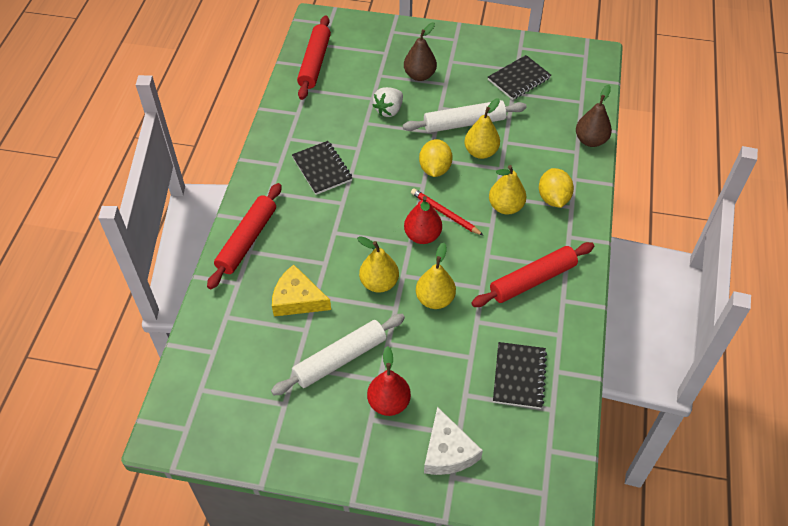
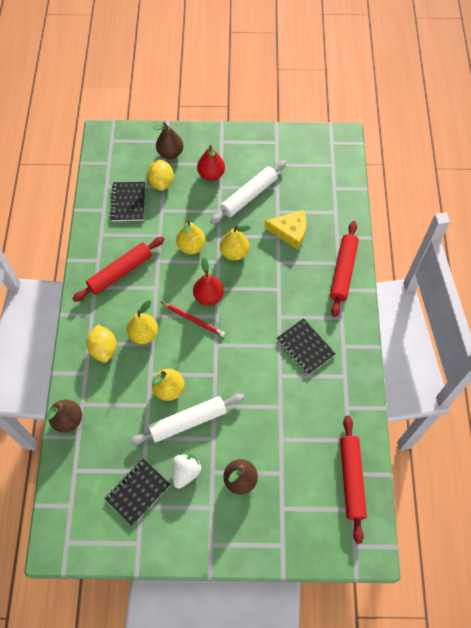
camera: 170 degrees right, 10 degrees up
(389, 110) = (261, 426): white strawberry -> white strawberry (186, 472)
(435, 169) = (208, 363): yellow lemon -> yellow lemon (161, 182)
(448, 451) = (170, 153): white cheese -> brown pear

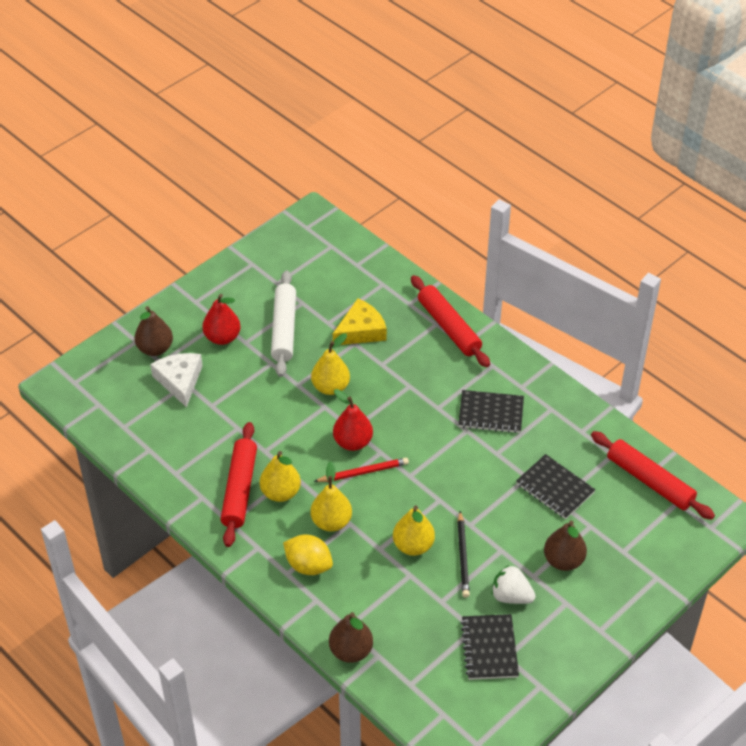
camera: 45 degrees left, 15 degrees down
(128, 202) = (167, 424): black notebook -> black notebook (555, 488)
(161, 182) = (180, 381): yellow lemon -> white cheese
(186, 472) = (511, 596): white strawberry -> white strawberry turned 45 degrees counterclockwise
(188, 421) = (463, 556): white rolling pin -> black pencil
(191, 246) = (282, 413): yellow pear -> yellow pear (280, 492)

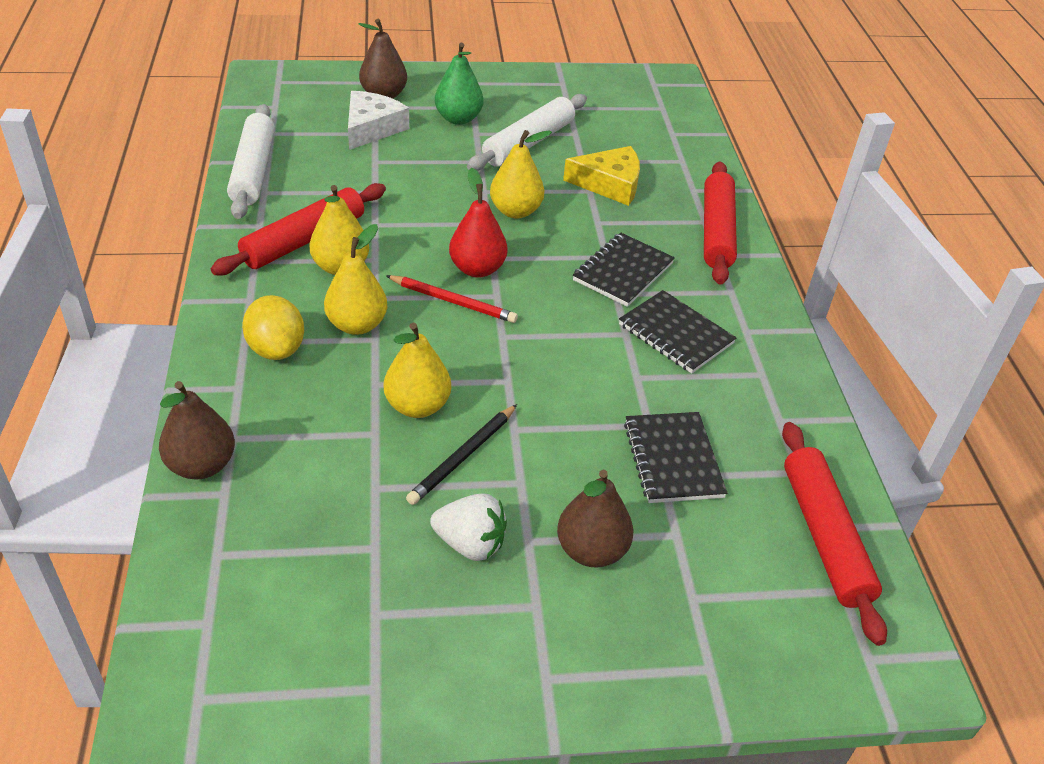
camera: 35 degrees right, 5 degrees down
(150, 462) = (253, 170): none -> white rolling pin
(222, 337) = (458, 119): red pear -> green pear
(489, 648) = (366, 586): black notebook -> black notebook (623, 272)
(511, 596) = (470, 544): white strawberry -> white strawberry turned 135 degrees clockwise

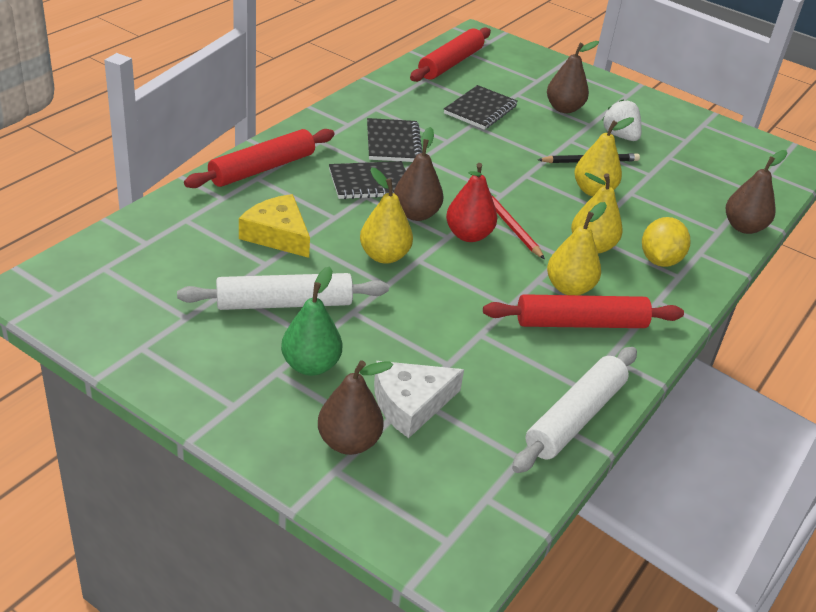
camera: 140 degrees left, 5 degrees down
(544, 263) = (416, 214): none -> brown pear

